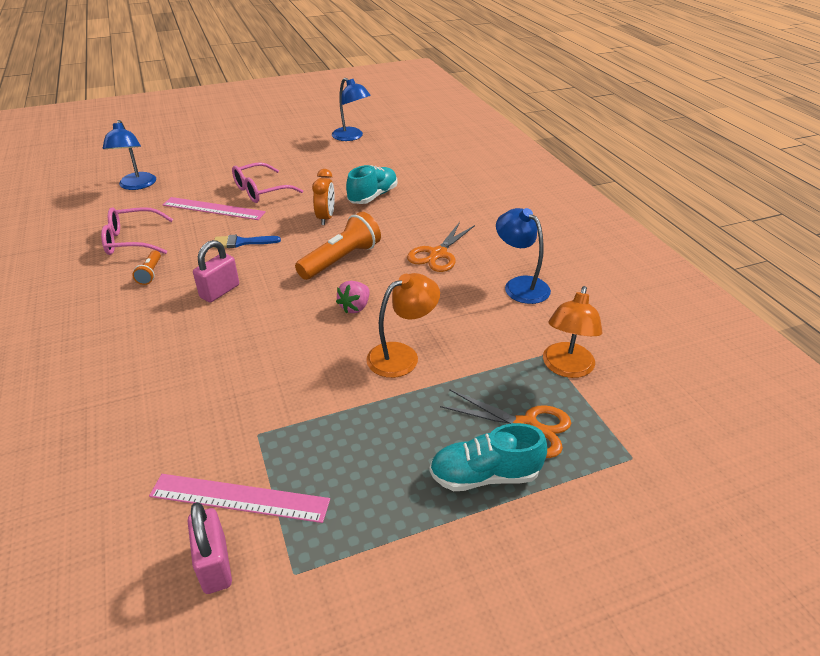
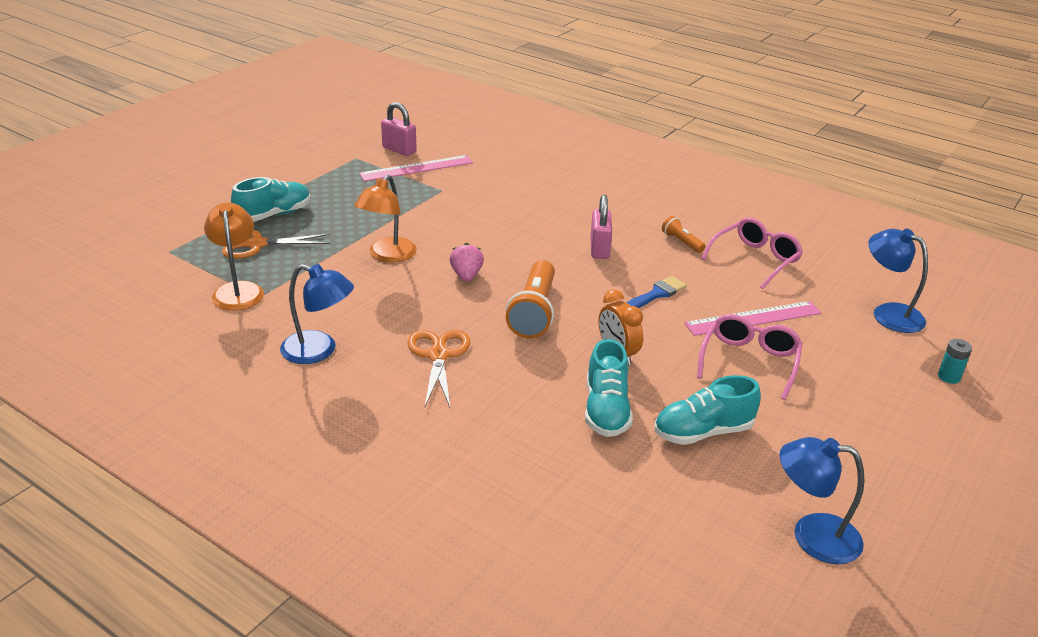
camera: 145 degrees right, 5 degrees down
(181, 155) = (949, 377): none -> turquoise battery
(338, 174) = (703, 432): none -> turquoise shoe

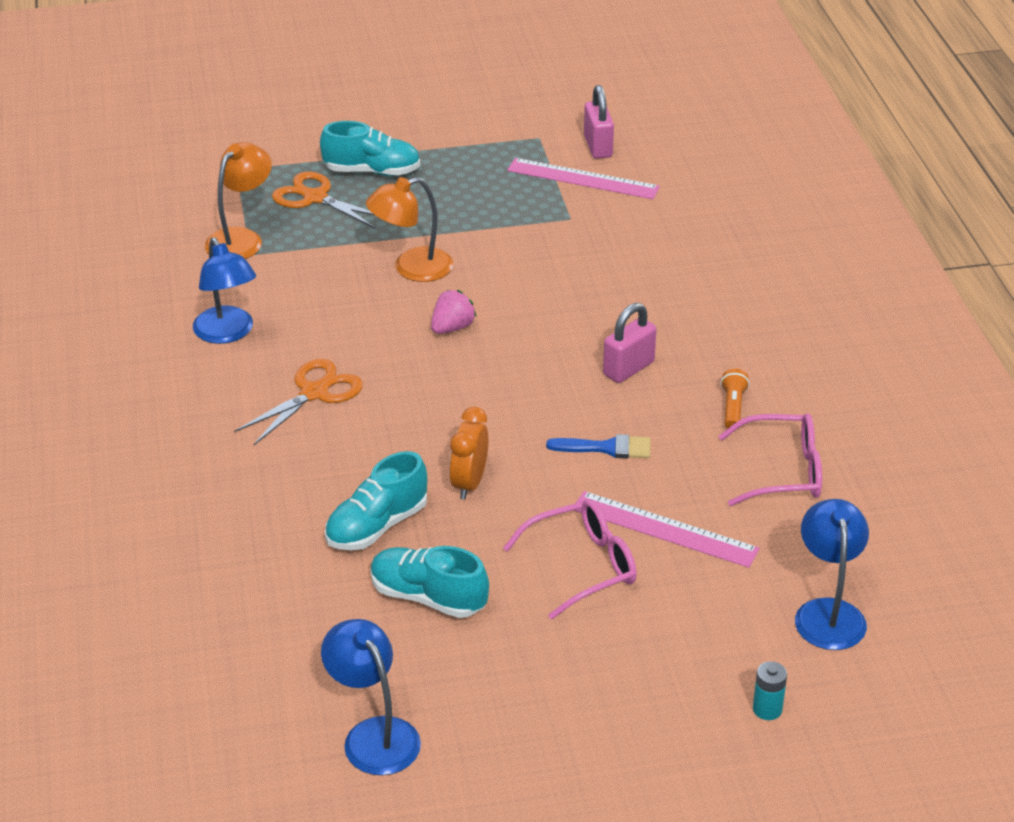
camera: 45 degrees right, 5 degrees up
(534, 312) = (458, 399): orange flashlight -> none

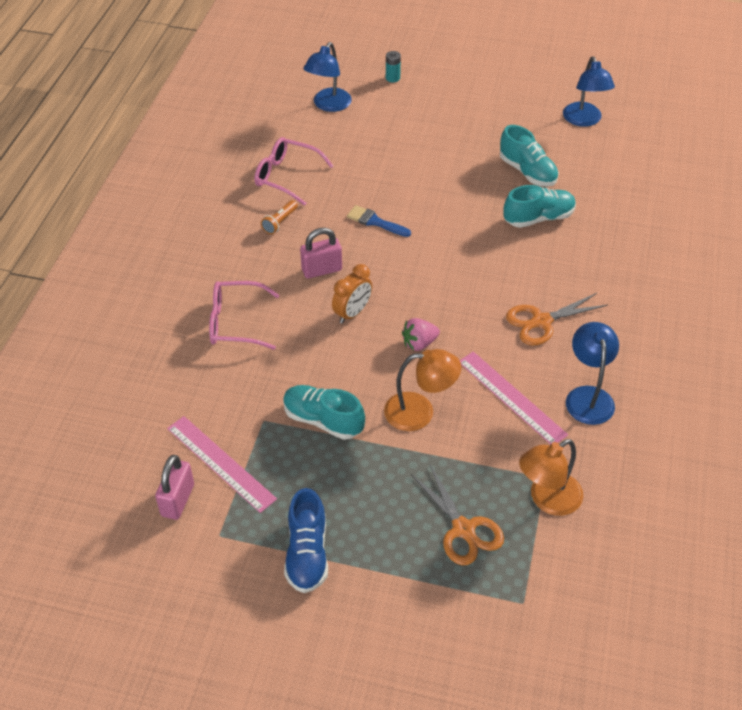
camera: 155 degrees left, 10 degrees up
(372, 171) = (396, 547): turquoise shoe -> turquoise shoe (323, 420)
(450, 147) = (307, 554): none -> blue shoe
(469, 483) = (471, 226): orange clock -> orange clock (352, 313)
(583, 566) = (435, 162): pink glasses -> pink glasses (235, 323)
(664, 529) = (377, 167): pink ruler -> pink ruler (511, 397)

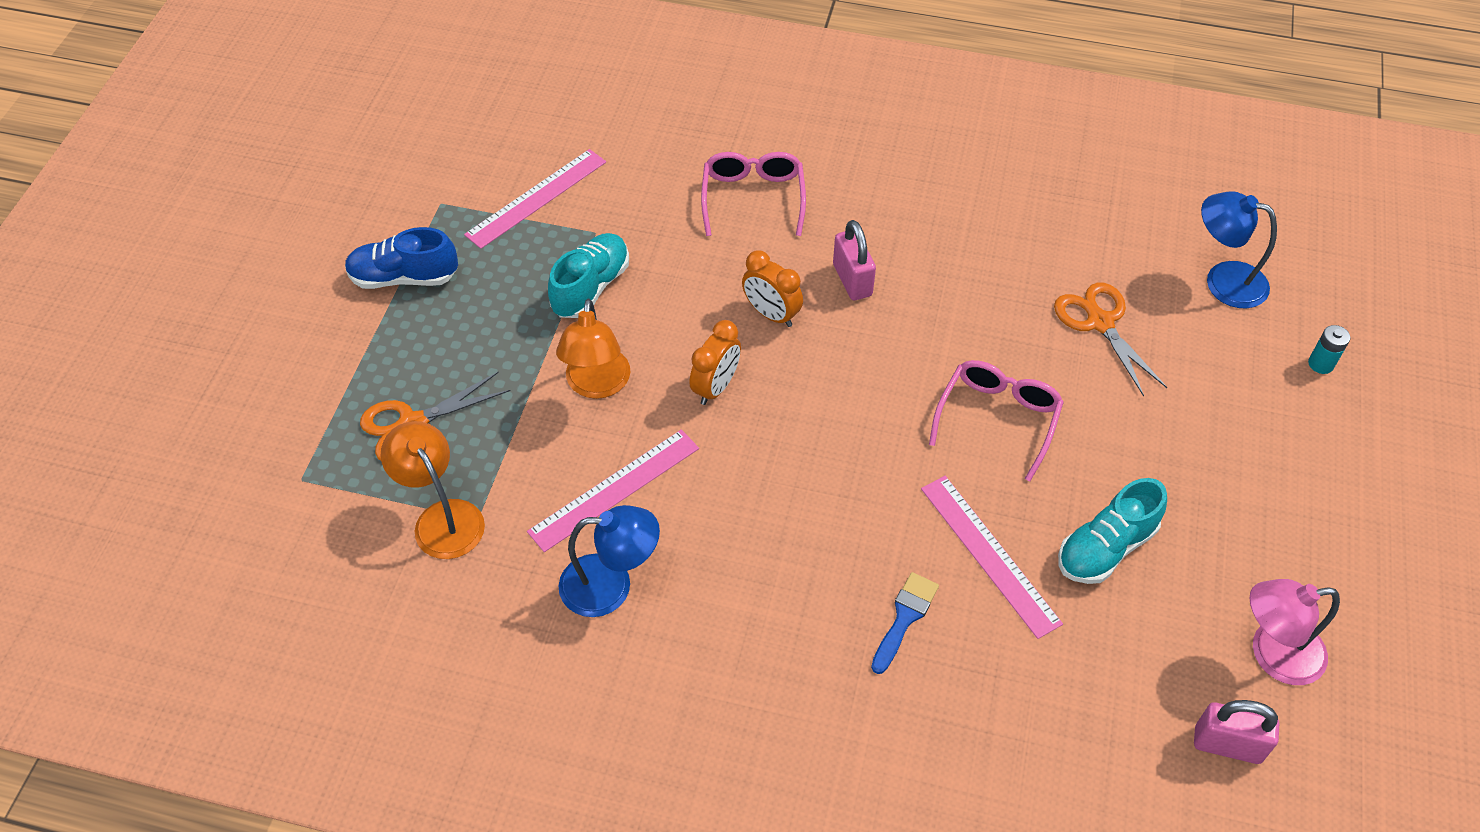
camera: 90 degrees right, 5 degrees up
(177, 500) = (491, 166): pink padlock -> pink padlock (1227, 744)
(280, 222) = (943, 233): orange flashlight -> none
(286, 176) = (1042, 236): pink glasses -> pink glasses (998, 418)
(375, 222) = (956, 339): blue brush -> blue brush (904, 618)
(419, 343) = (716, 387): pink strawberry -> orange clock
(538, 218) = (989, 554): turquoise shoe -> pink ruler
(541, 322) = (757, 538): orange scissors -> orange scissors (1100, 322)
(584, 120) = (1273, 654): blue lamp -> pink lamp

